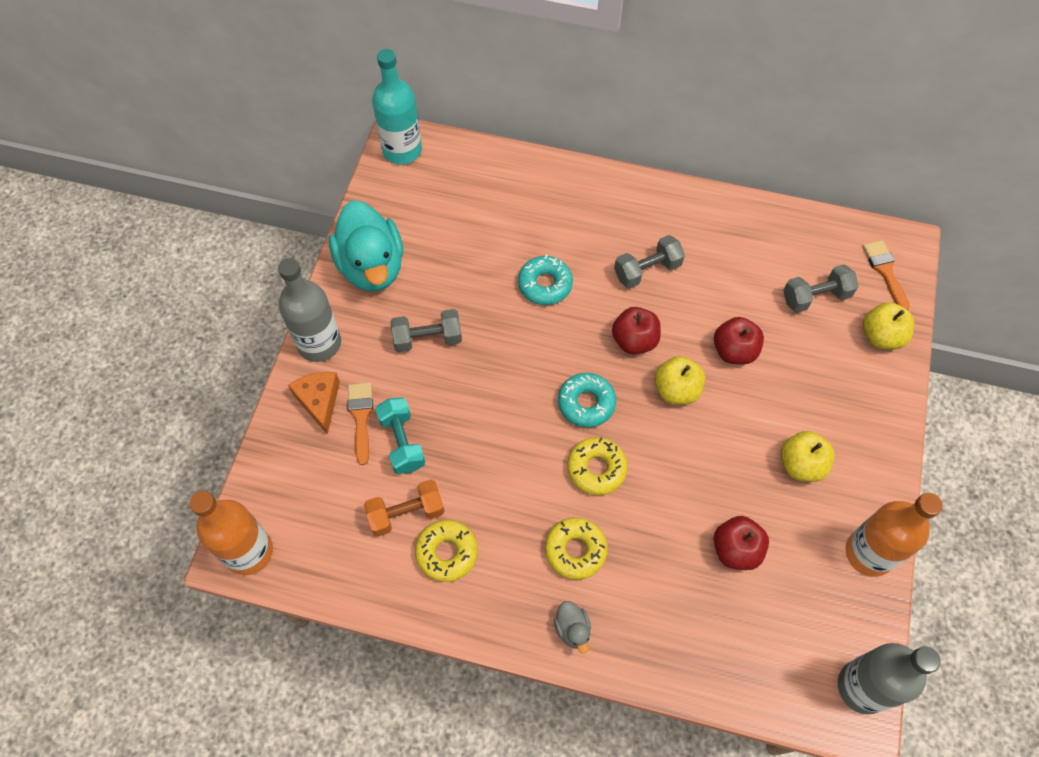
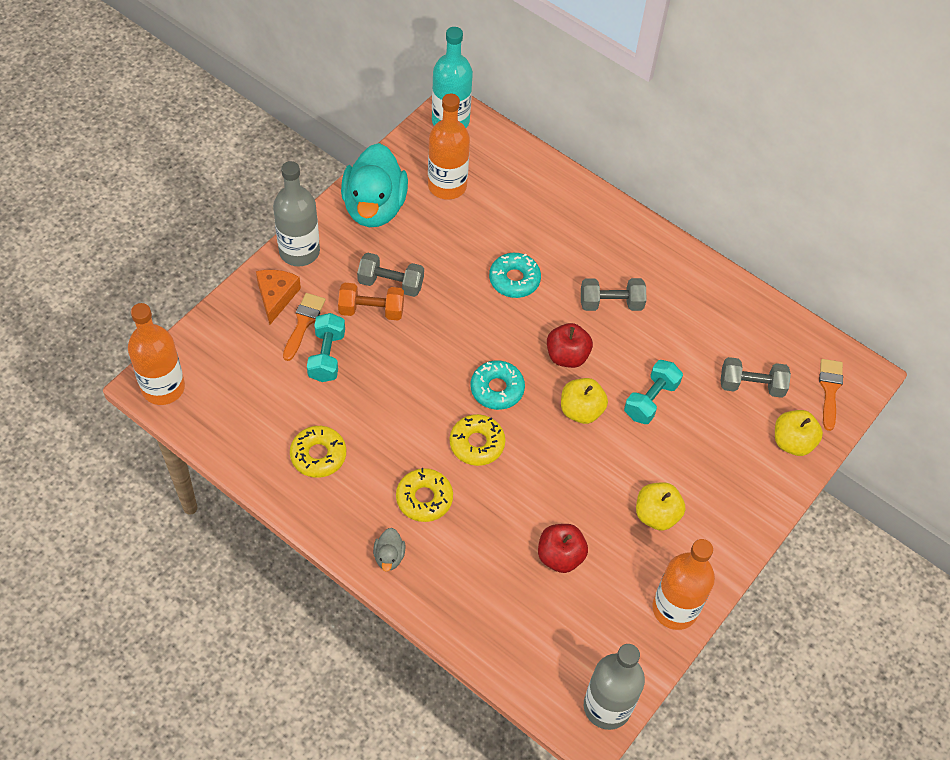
camera: 20 degrees right, 5 degrees down
(406, 513) = (301, 412): orange dumbbell -> orange dumbbell (371, 310)
(432, 216) = (447, 185): none -> orange bottle
(734, 351) = (651, 400): red apple -> turquoise dumbbell

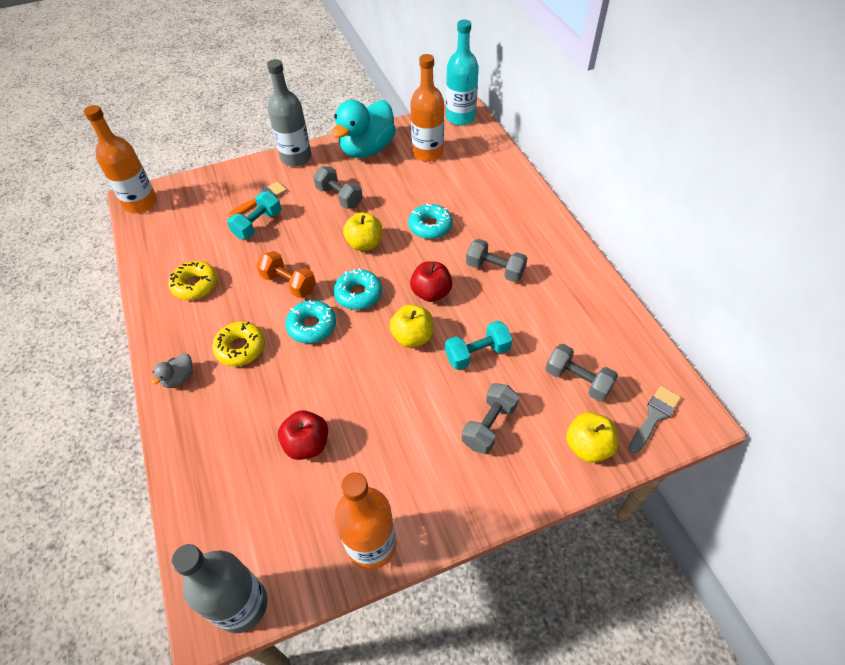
camera: 35 degrees right, 5 degrees down
(276, 297) = (258, 178): orange cheese -> none
(371, 310) = (312, 208): orange dumbbell -> orange dumbbell (289, 283)
(477, 444) = (312, 326): yellow donut -> turquoise donut
(656, 515) = (415, 450): yellow apple -> yellow apple (364, 244)
(703, 463) = (489, 425): none -> grey dumbbell
(829, 390) = (654, 416): orange brush -> grey brush

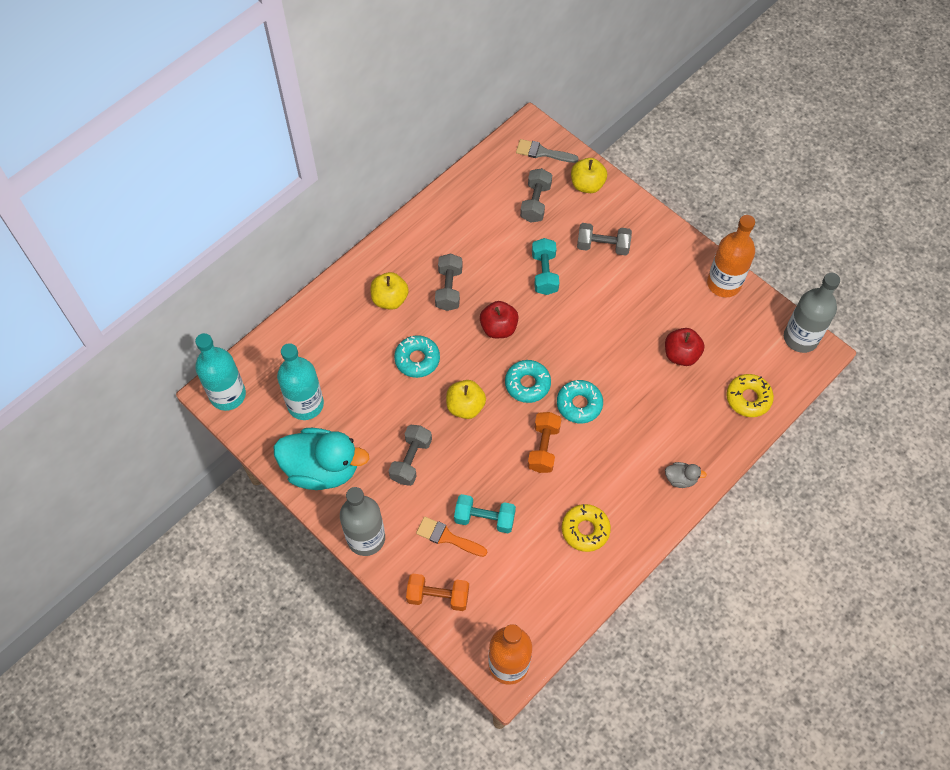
camera: 115 degrees left, 10 degrees up
(222, 182) = (438, 596): none -> orange dumbbell
(240, 348) = (629, 448): yellow donut -> yellow donut (748, 398)
(412, 337) = (551, 324): yellow apple -> yellow apple (390, 299)
(427, 153) = (305, 404): orange bottle -> turquoise bottle
(477, 354) = (544, 273): turquoise dumbbell -> turquoise dumbbell turned 45 degrees clockwise

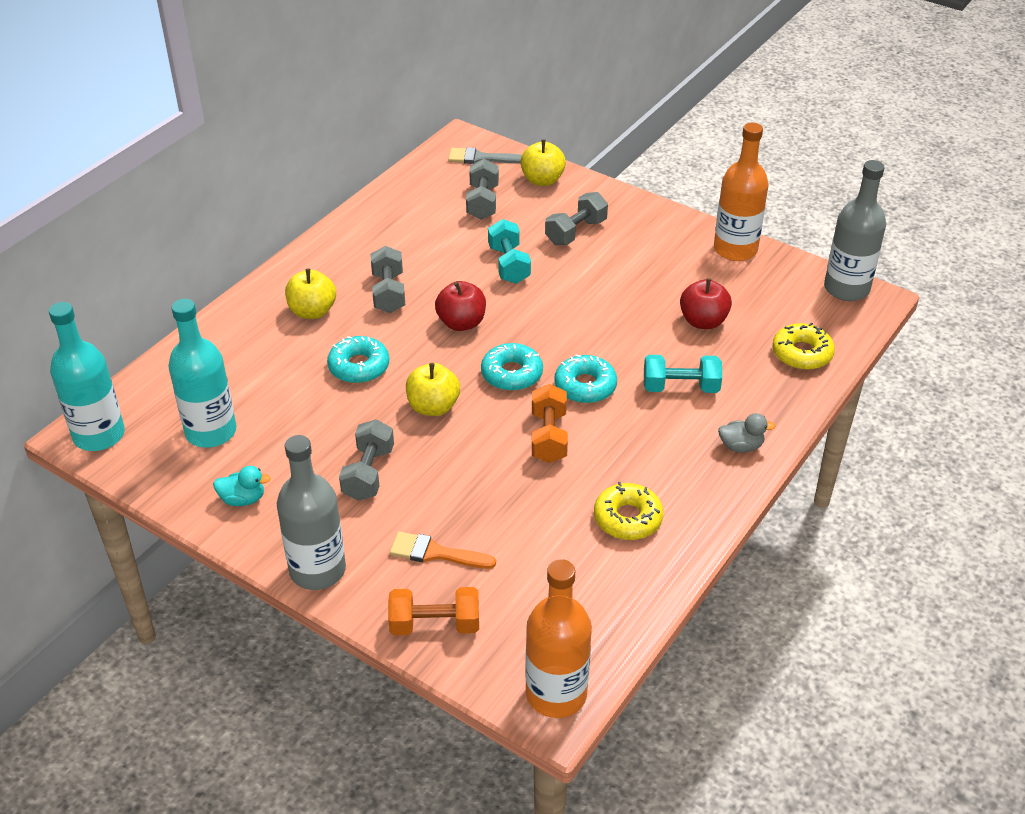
camera: 10 degrees left, 20 degrees down
(322, 469) = (243, 499): turquoise duck -> turquoise duck, size x0.42
(484, 518) = (484, 524): turquoise dumbbell -> turquoise dumbbell (680, 387)
(602, 246) = (576, 232): grey dumbbell -> grey dumbbell turned 45 degrees counterclockwise

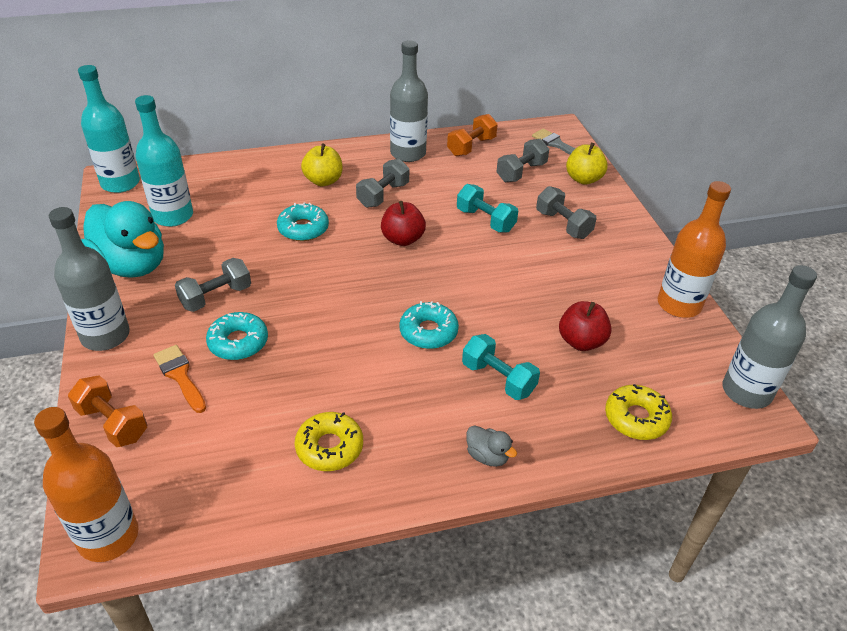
camera: 40 degrees right, 0 degrees up
(243, 499) = (132, 265): turquoise duck -> turquoise duck, size x2.39
(356, 239) = (408, 153): none -> grey bottle
(433, 407) = (311, 281): yellow apple -> none
(509, 265) = (485, 220): turquoise dumbbell -> turquoise dumbbell turned 75 degrees counterclockwise
(512, 374) = (390, 292): turquoise donut -> turquoise donut (238, 342)
(549, 437) = (356, 350): orange dumbbell -> orange dumbbell (471, 147)
(576, 232) = (563, 225): grey dumbbell -> grey dumbbell turned 60 degrees clockwise

